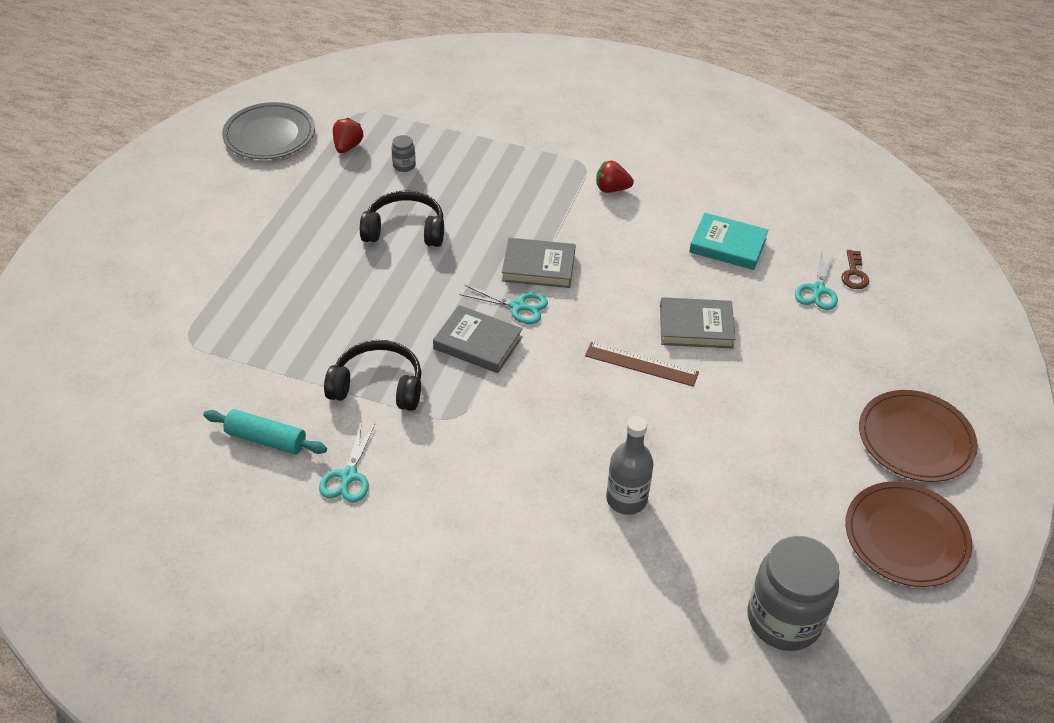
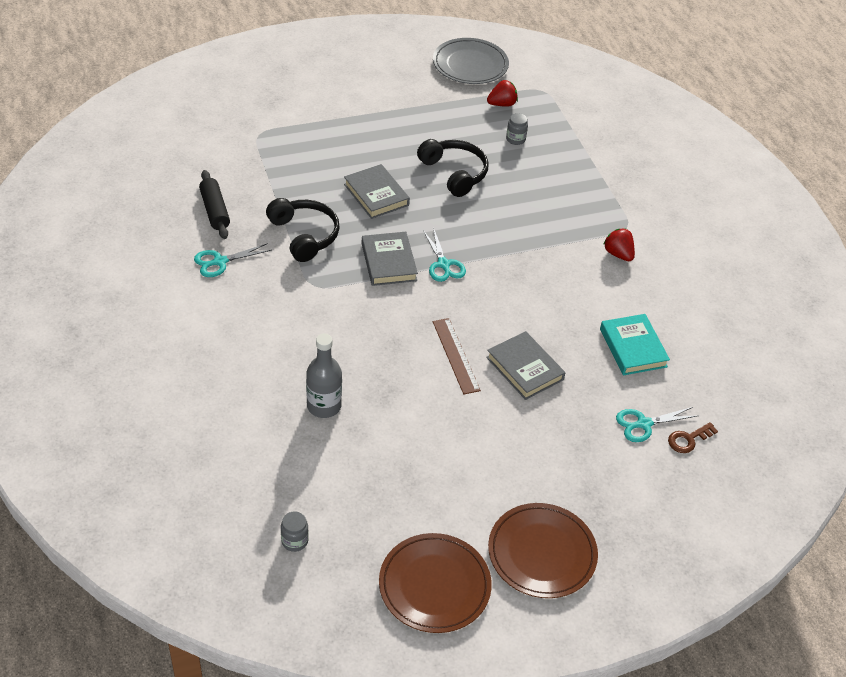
camera: 50 degrees right, 0 degrees up
(266, 439) = (215, 211): turquoise rolling pin -> black rolling pin
(538, 267) = (493, 255): grey book -> grey book (376, 195)
(784, 619) = (294, 541): grey jar -> grey jar, size x0.42

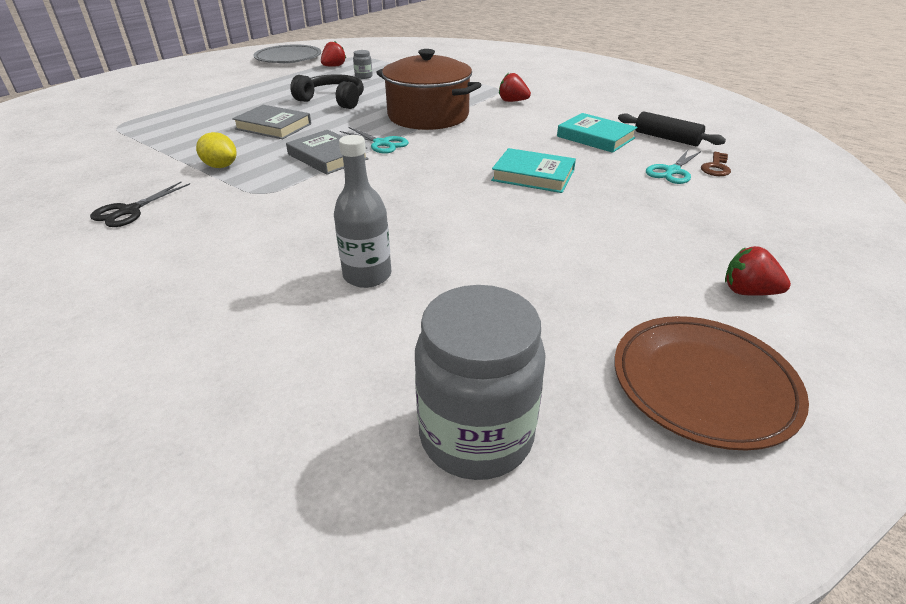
camera: 30 degrees left, 10 degrees down
(215, 211) = (97, 179): black rolling pin -> black rolling pin (667, 138)
(220, 261) = (129, 211): turquoise scissors -> black scissors
(294, 541) = (476, 435): grey jar -> grey jar, size x2.37
(304, 235) = (220, 166): black headphones -> yellow lemon
(455, 355) = (462, 189): brown ruler -> none
(516, 241) = (428, 116): none -> brown pot
(525, 368) = (533, 175): grey book -> turquoise book
(542, 553) = (748, 292): brown plate -> red strawberry

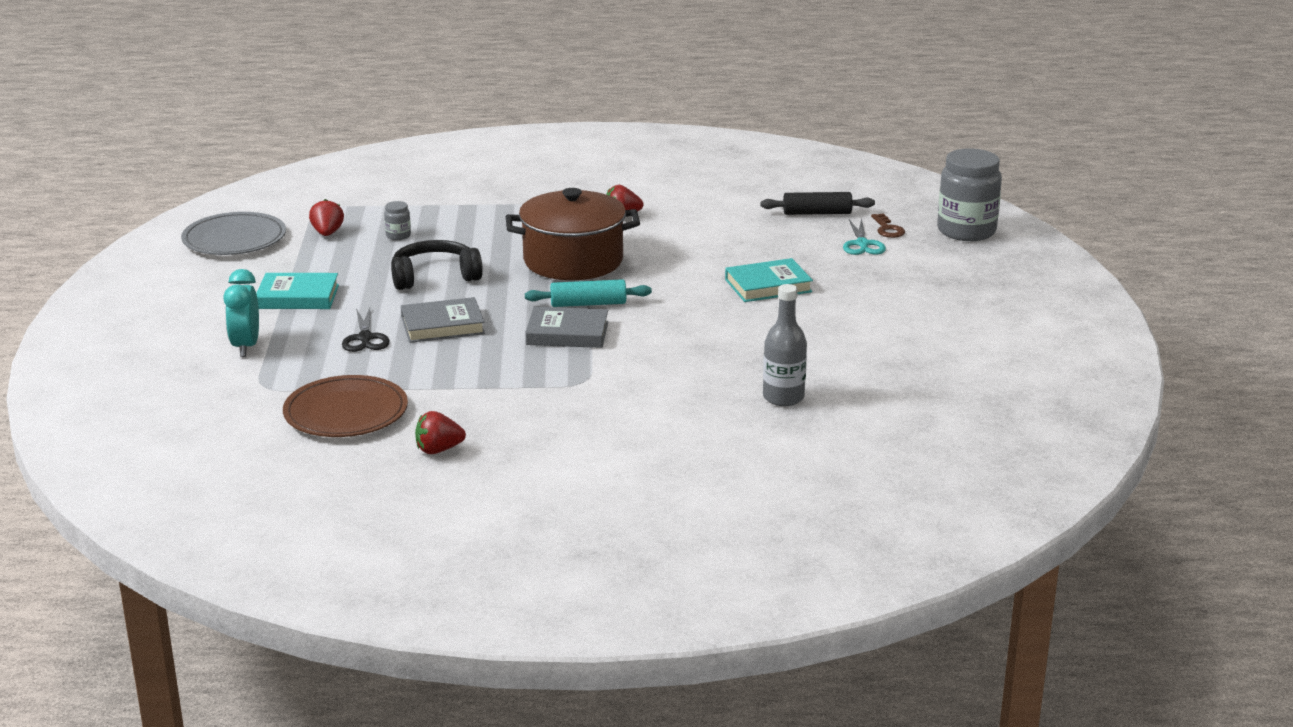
camera: 40 degrees left, 10 degrees down
(129, 211) = (506, 437): black scissors -> black scissors (365, 338)
(164, 104) = (246, 346): none -> turquoise clock
(220, 166) = (489, 377): yellow lemon -> none
(381, 143) = (588, 304): turquoise scissors -> turquoise rolling pin
(476, 435) = (973, 435): grey jar -> grey jar (966, 231)
(595, 137) = (760, 232): turquoise book -> turquoise book (298, 297)
(703, 384) = (1041, 369): brown plate -> brown plate (346, 413)
(748, 292) = (1010, 314): red strawberry -> red strawberry (438, 450)

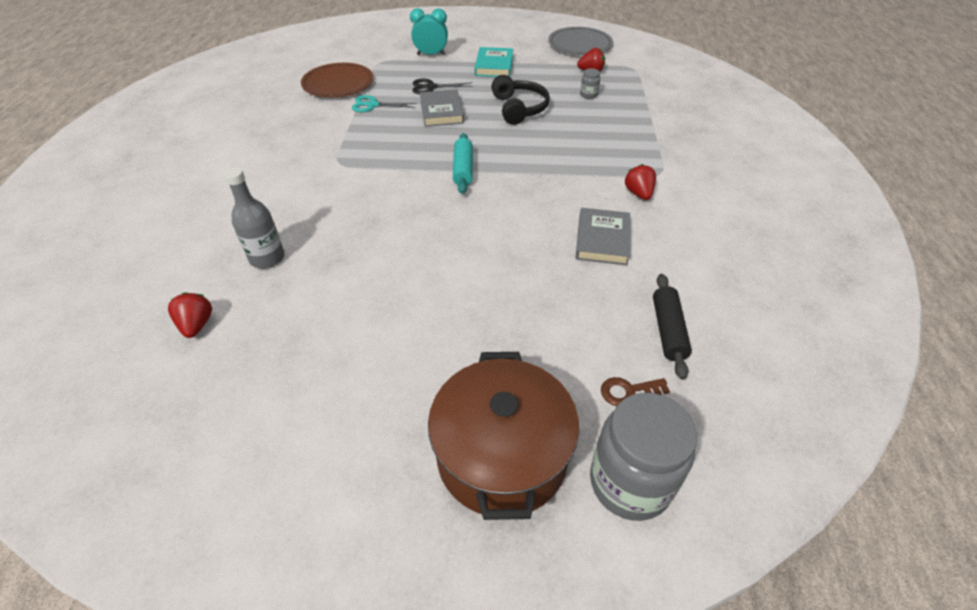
camera: 95 degrees right, 20 degrees up
(438, 450) = (278, 111): red strawberry -> red strawberry (197, 325)
(567, 333) = (416, 159): grey book -> grey book (602, 240)
(573, 261) = (543, 165): brown pot -> brown pot (502, 455)
(768, 285) = (482, 271): turquoise book -> none
(862, 244) = (582, 359): turquoise scissors -> turquoise scissors (373, 105)

